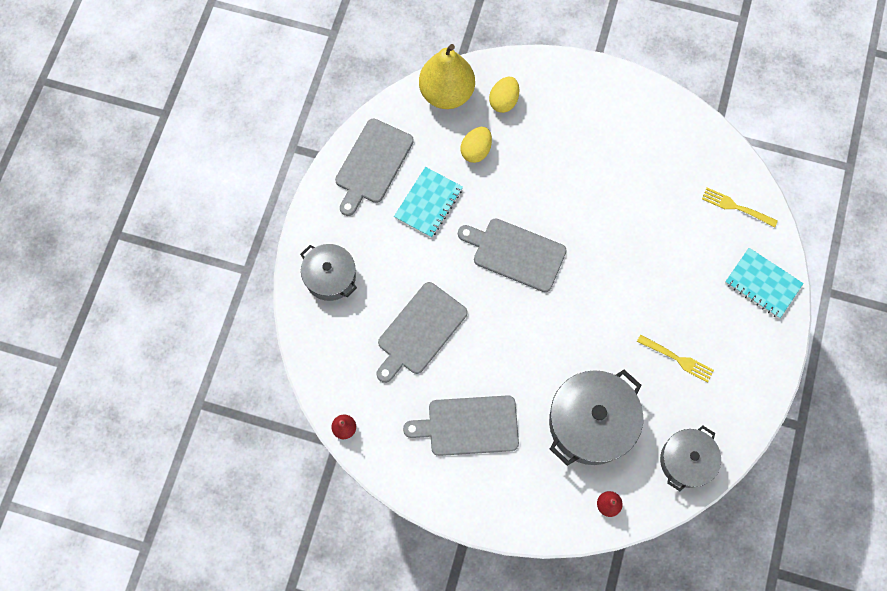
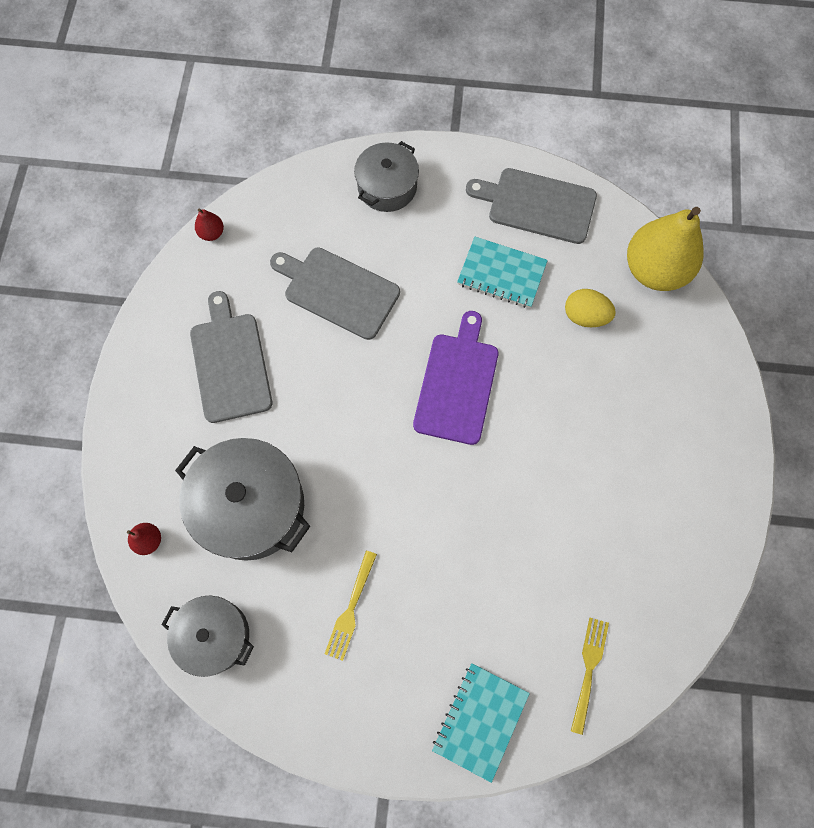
camera: 80 degrees right, 0 degrees up
(503, 101) = (663, 338): yellow egg -> none
(515, 253) = (457, 383): grey cutting board -> purple cutting board

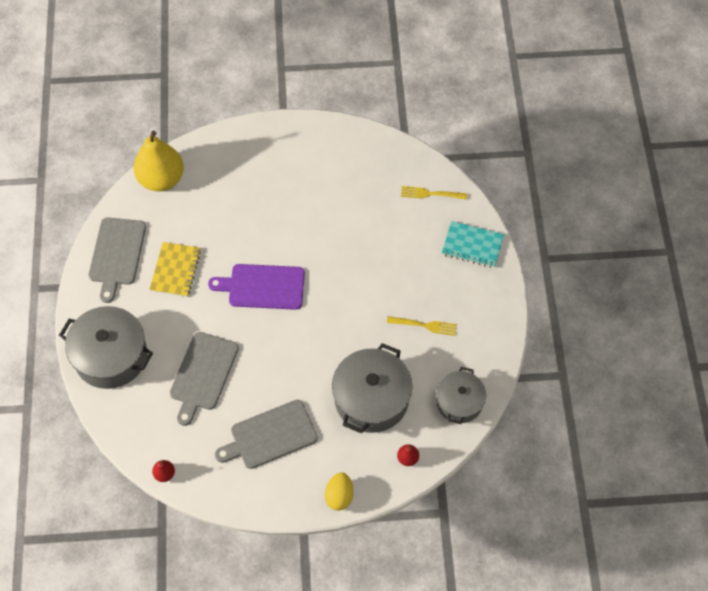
camera: 100 degrees left, 10 degrees down
(387, 187) = (111, 356): grey pot -> grey pot, size x1.60
(501, 273) = (175, 270): turquoise notebook -> yellow notebook
(585, 316) = (202, 216): yellow egg -> yellow egg (339, 496)

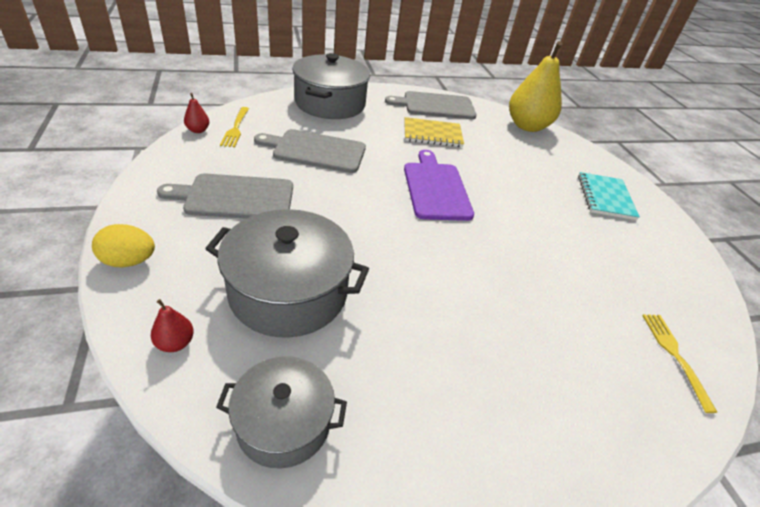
camera: 75 degrees right, 20 degrees down
(270, 435) = (235, 197): grey cutting board -> grey cutting board turned 60 degrees counterclockwise
(424, 325) = (430, 357): yellow fork -> yellow fork (236, 128)
(472, 245) = (620, 429): turquoise notebook -> turquoise notebook (605, 197)

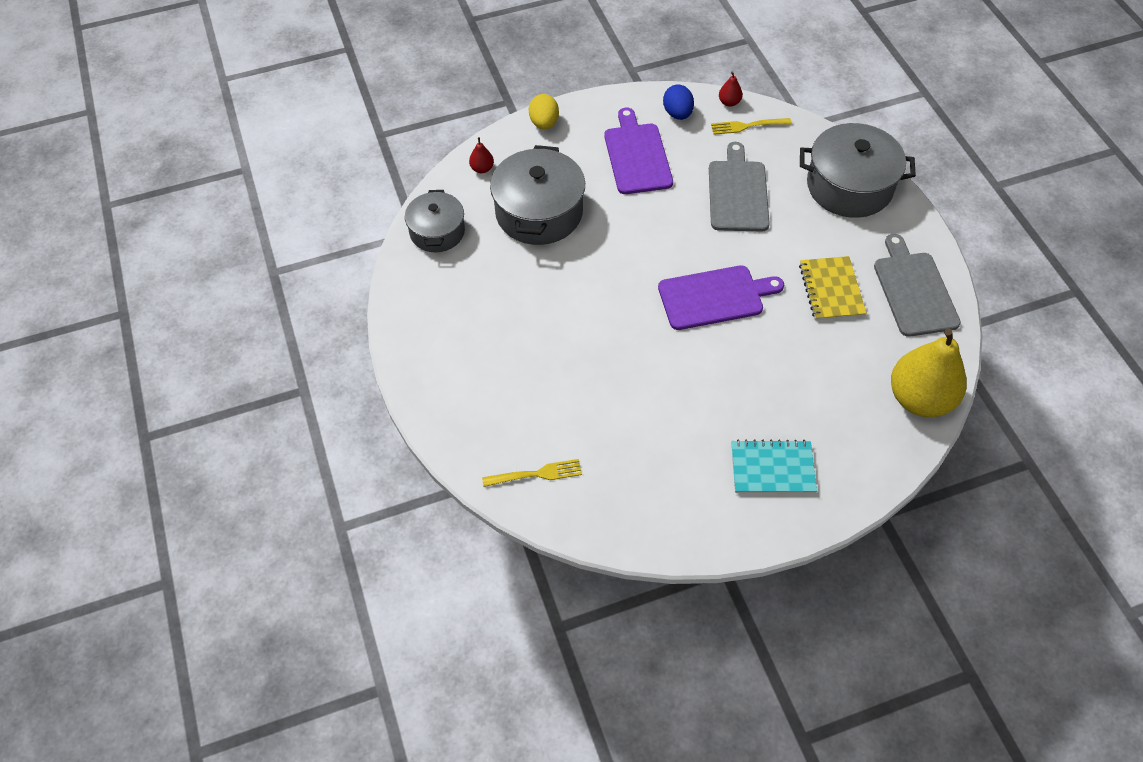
camera: 90 degrees right, 15 degrees up
(191, 160) = (677, 114): none -> blue egg
(235, 197) = (637, 156): grey cutting board -> purple cutting board

